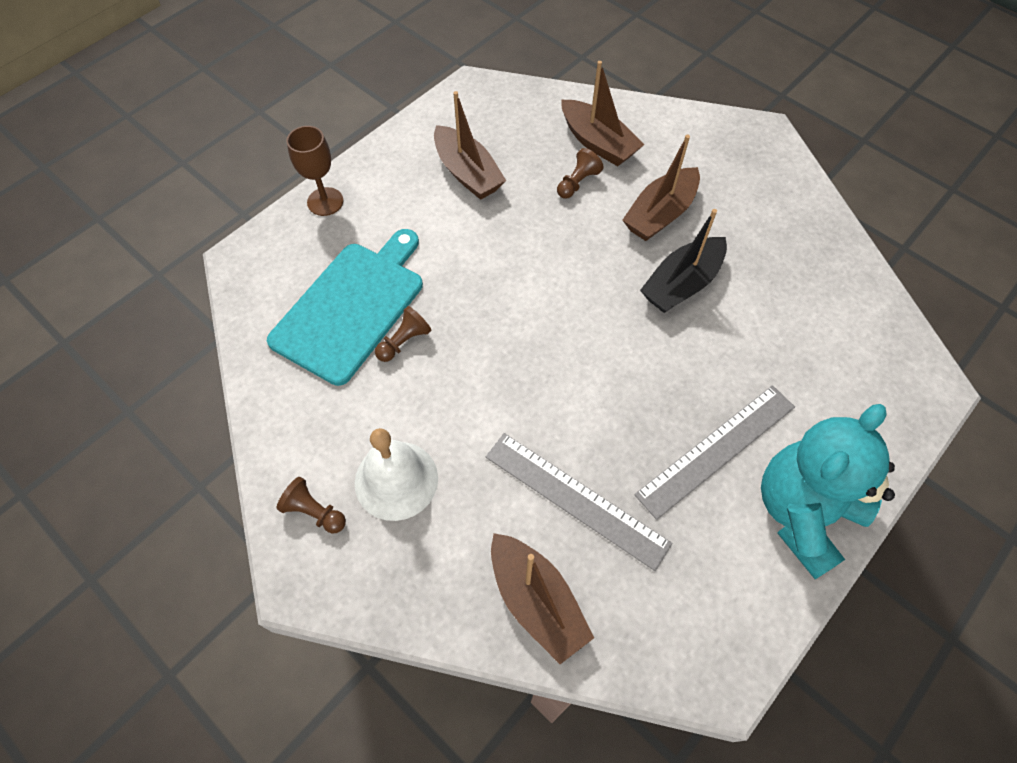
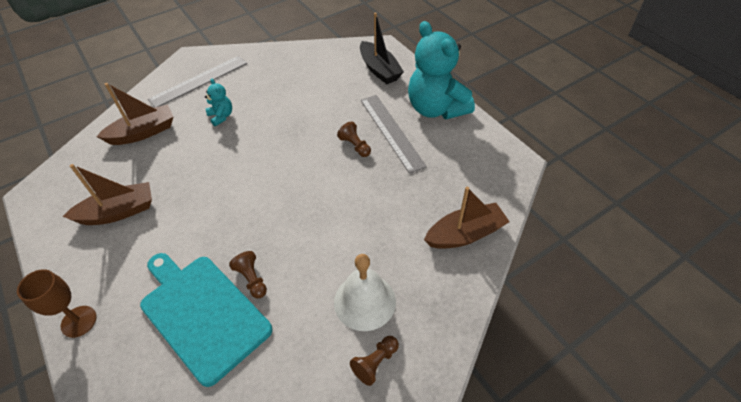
camera: 75 degrees left, 10 degrees down
(576, 499) = (405, 201): grey ruler -> grey ruler (199, 81)
(577, 183) = (170, 150): brown pawn -> brown pawn (355, 146)
(660, 214) = (221, 116): brown boat -> turquoise teddy bear
(681, 284) = (278, 119): black boat -> black boat (379, 70)

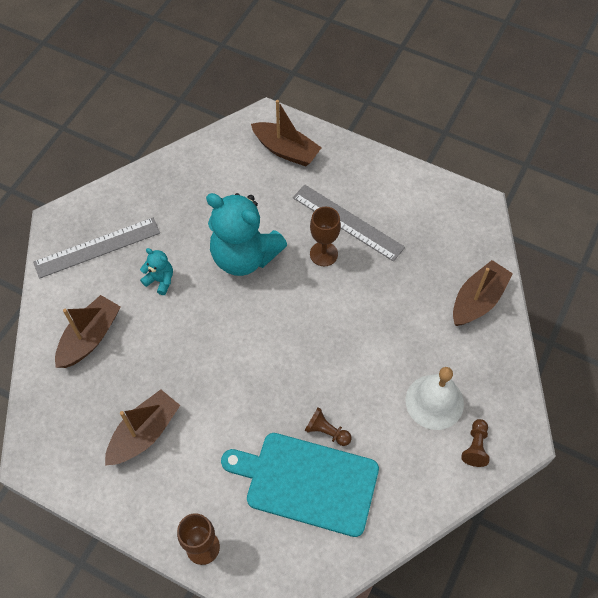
camera: 30 degrees left, 10 degrees up
(199, 81) = (97, 247): grey ruler -> grey ruler turned 45 degrees clockwise
(355, 146) = (323, 254): brown pawn -> brown goblet
(379, 70) = (286, 150): black boat -> brown boat
(436, 109) = (373, 176): turquoise teddy bear -> turquoise teddy bear (244, 256)

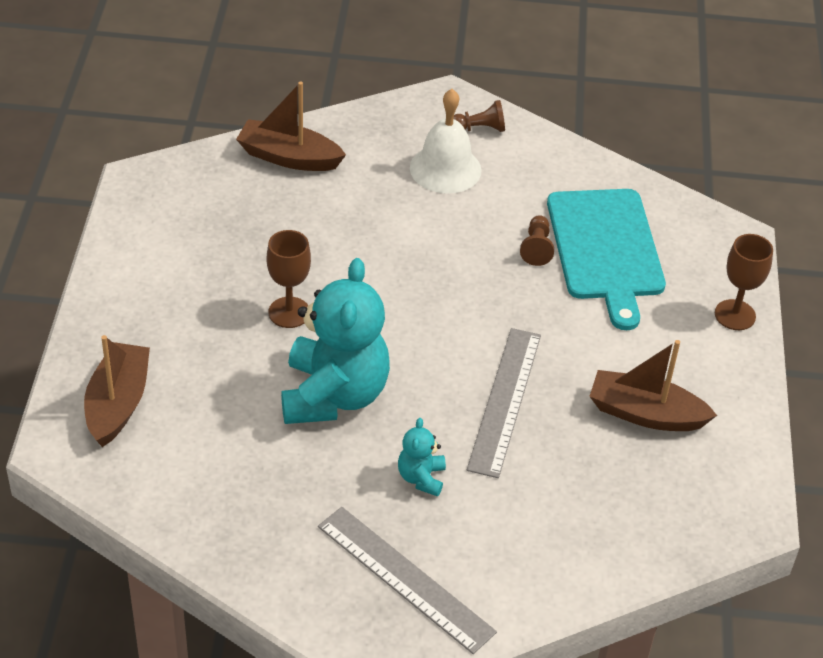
camera: 115 degrees left, 15 degrees down
(90, 337) = (554, 525): brown boat -> none
(347, 222) = (224, 301): grey ruler -> grey ruler (505, 401)

